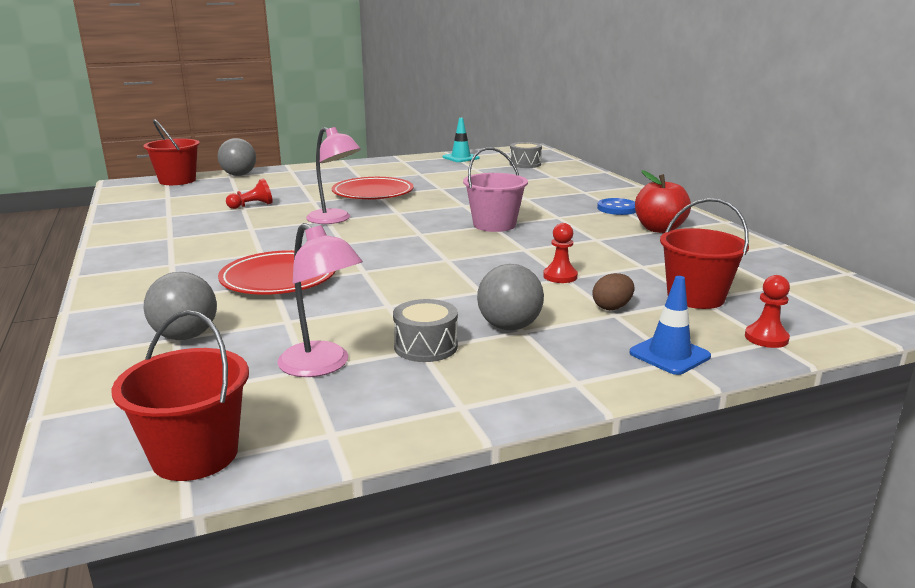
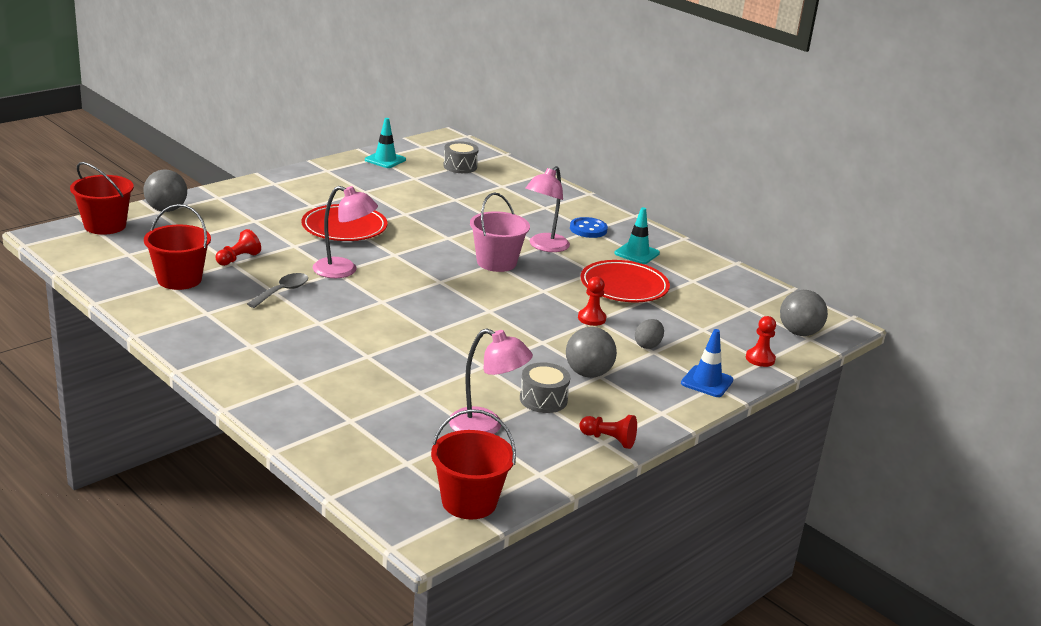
camera: 25 degrees left, 5 degrees up
(185, 336) = (356, 417): grey ball -> grey ball (799, 333)
(259, 229) = (282, 291): none -> grey spoon
(278, 279) = (367, 350): red plate -> red plate (624, 286)
(471, 405) = (609, 440): none -> red pawn
(558, 217) = (544, 247): none -> pink lamp
(612, 307) = (648, 345): brown egg -> grey egg
(659, 229) = (637, 253): red apple -> turquoise traffic cone
(695, 297) = (699, 327): red bucket -> red bucket (179, 279)

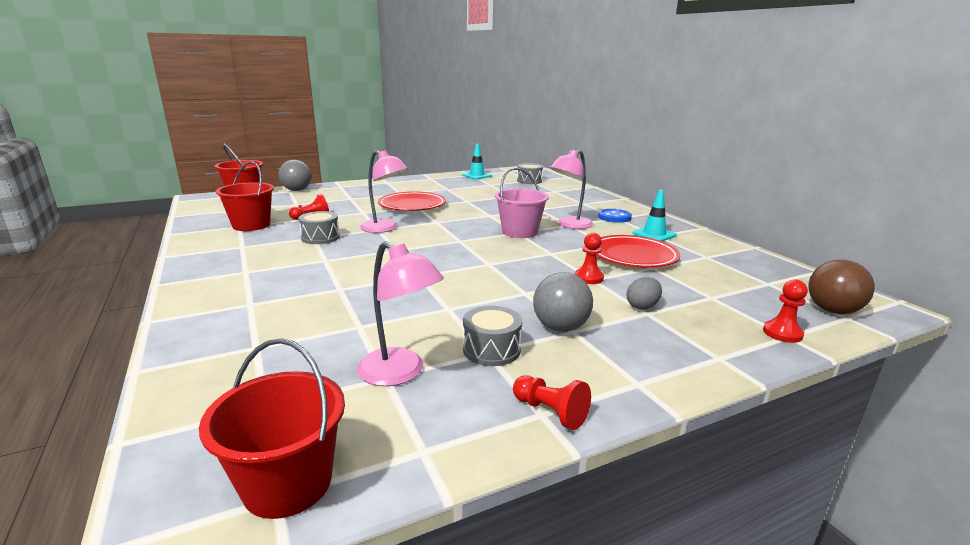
camera: 20 degrees right, 5 degrees down
(282, 291) = (320, 237): grey spoon -> grey drum
(707, 382) = (708, 352): blue traffic cone -> none
(799, 333) = (832, 311): grey ball -> brown ball

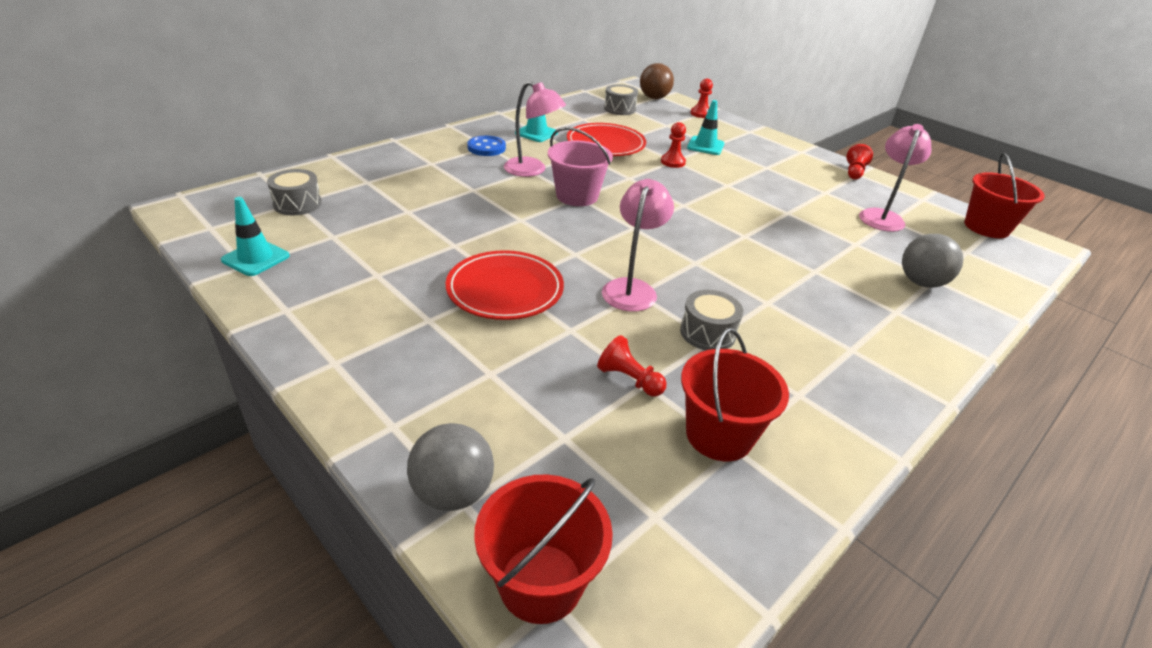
camera: 110 degrees left, 15 degrees up
(491, 349) = (820, 191): grey drum -> grey drum (619, 109)
(560, 327) = (766, 171): grey ball -> grey ball (921, 282)
(642, 306) = (705, 146): grey egg -> turquoise traffic cone

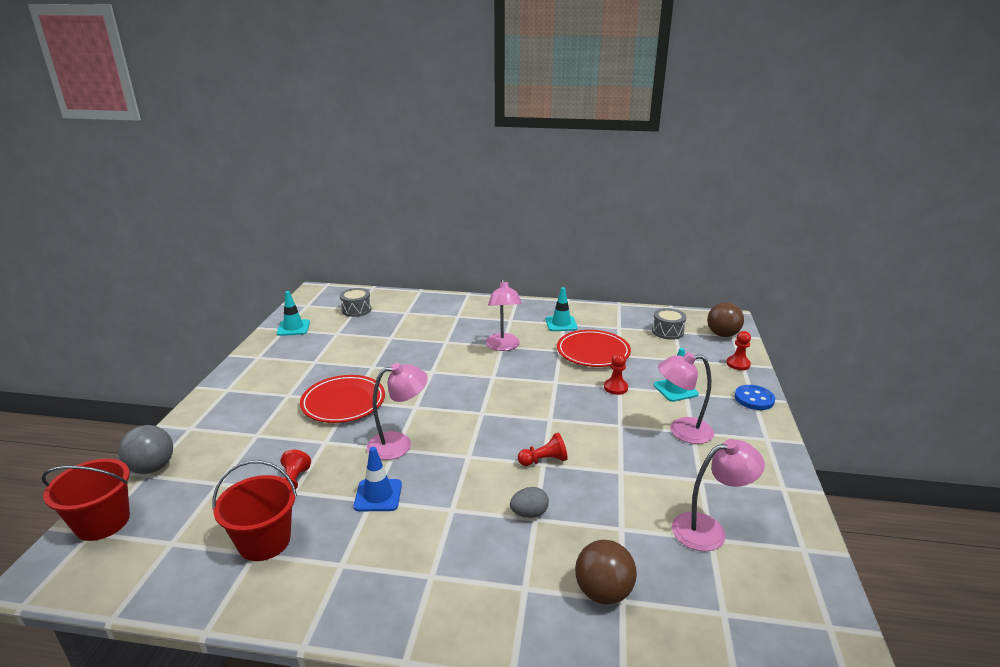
camera: 55 degrees right, 10 degrees down
(486, 148) = (508, 320): blue button -> blue button (754, 399)
(577, 196) = (493, 375): pink bucket -> none
(707, 333) = (378, 495): grey drum -> blue traffic cone
(761, 169) = (681, 431): none -> pink lamp
(806, 270) = (529, 513): none -> grey egg
(854, 172) = (783, 484): red pawn -> red pawn (544, 460)
(921, 282) = (603, 592): grey ball -> brown ball
(986, 227) = (817, 619): red bucket -> none

